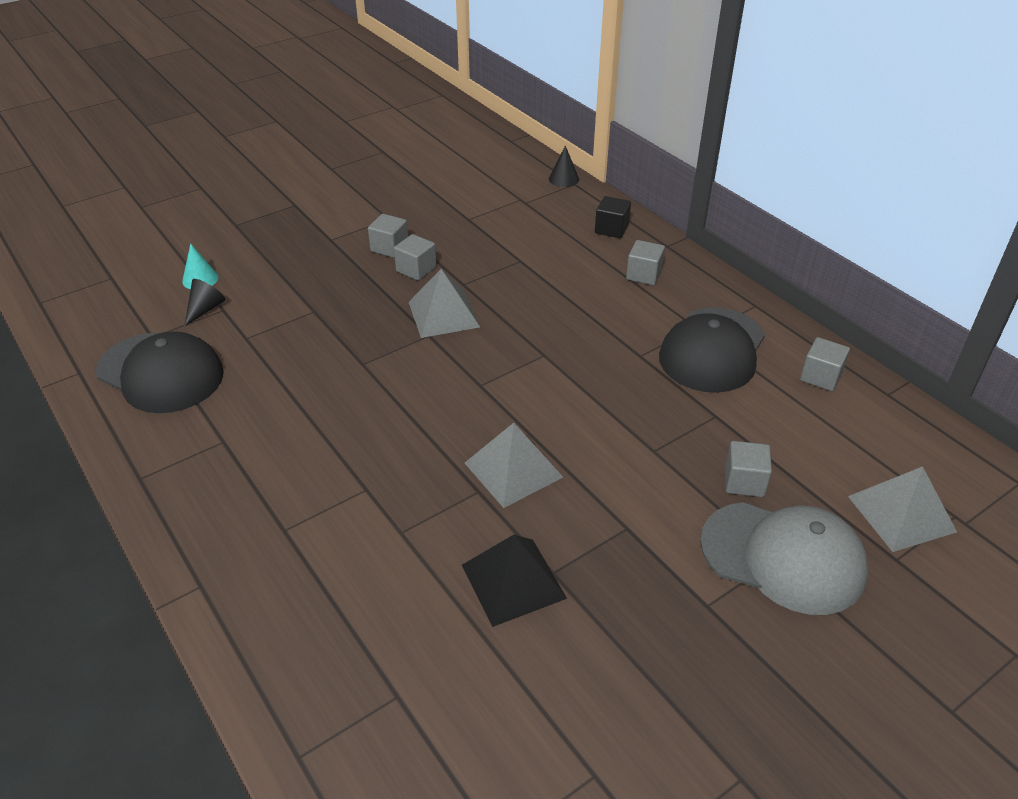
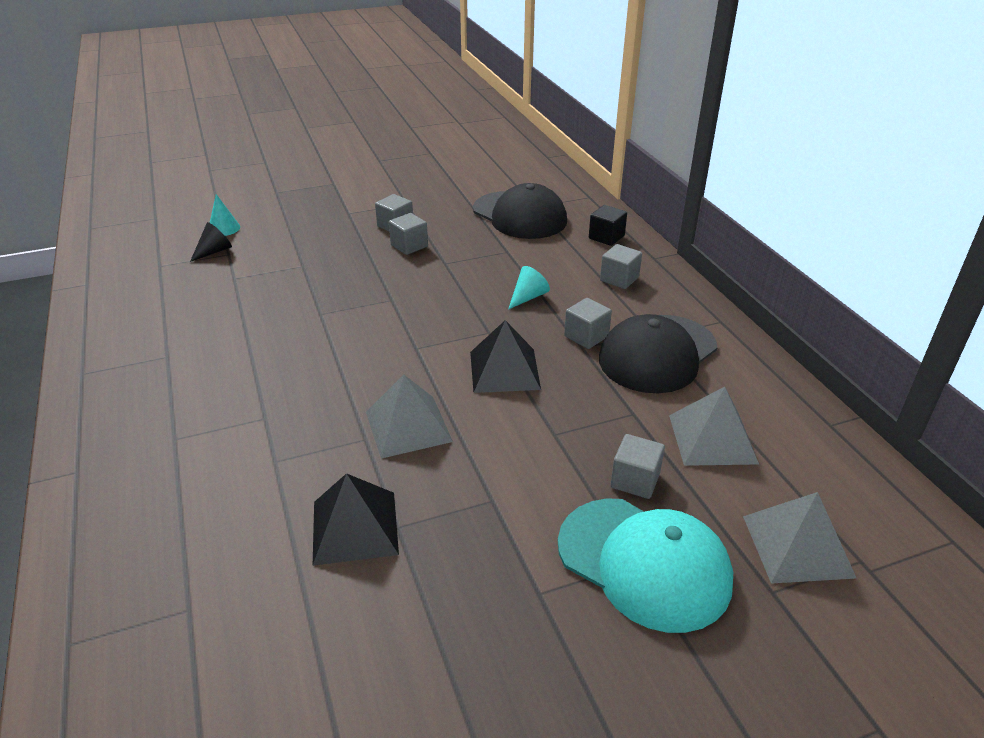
camera: 15 degrees right, 5 degrees down
(161, 373) = (149, 294): black cap -> black cap (519, 215)
(443, 314) = (414, 284): grey pyramid -> grey pyramid (712, 438)
(563, 179) = (581, 192): black cone -> none
(565, 309) = (528, 297): none -> turquoise cone
(577, 393) = (504, 370): none -> black pyramid
(783, 557) = (644, 563): grey cap -> turquoise cap
(820, 377) = (762, 396): grey cube -> grey cube (586, 336)

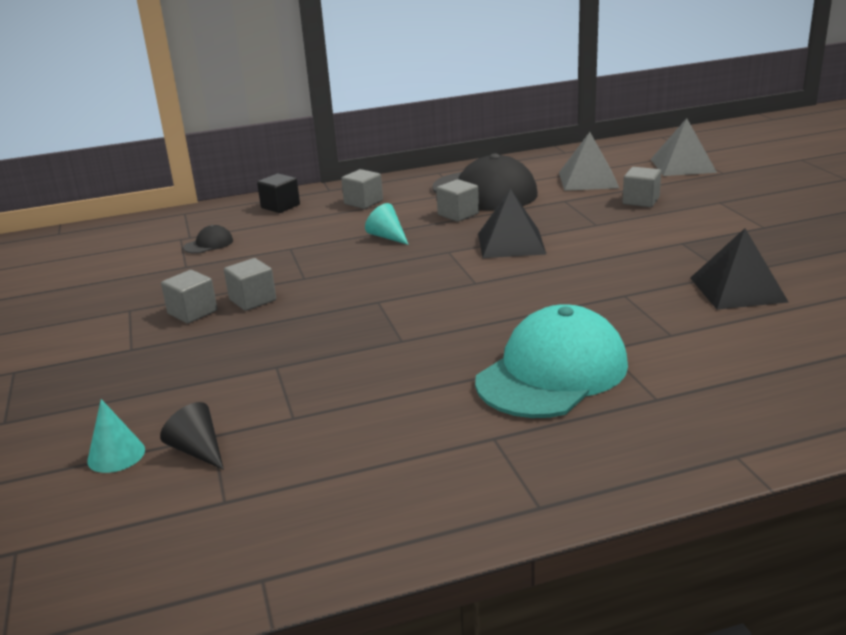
camera: 85 degrees left, 10 degrees down
(408, 426) = (601, 278): grey pyramid -> none
(519, 215) = (208, 244): black cap -> black cap, size x0.41
(644, 563) = (719, 200): turquoise cap -> turquoise cap (552, 373)

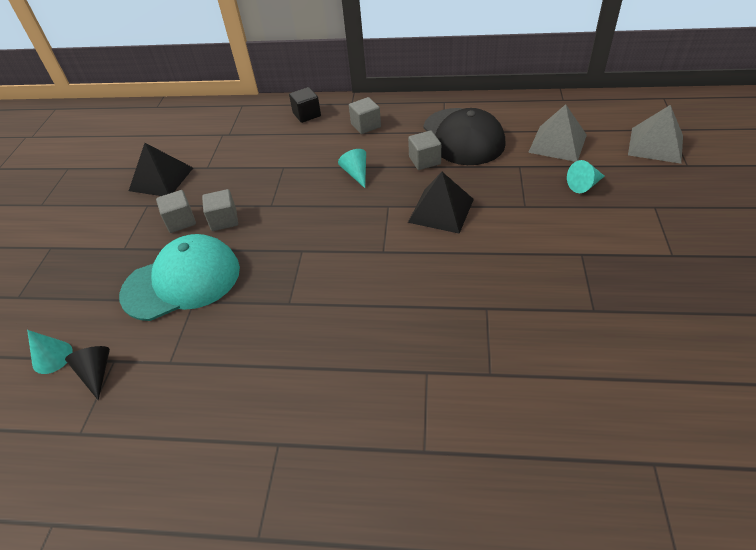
camera: 25 degrees right, 20 degrees up
(208, 244) = (235, 146): black cap -> none
(552, 373) = (367, 385): turquoise cap -> turquoise cap (182, 281)
(641, 201) = (584, 185): grey cube -> turquoise cone
(737, 289) = (587, 335): black pyramid -> black pyramid (161, 179)

